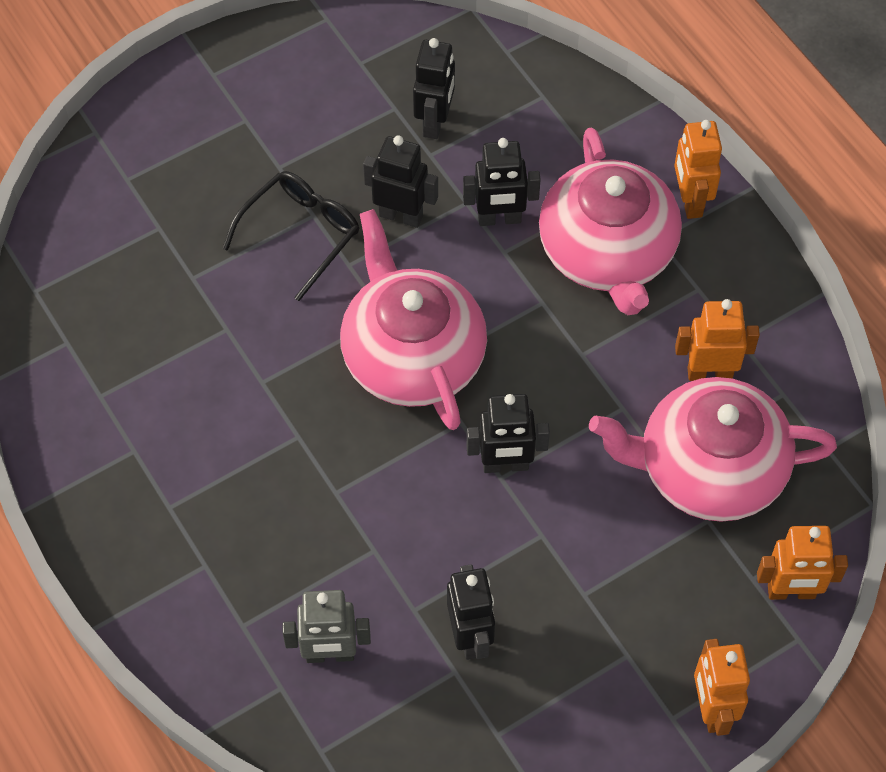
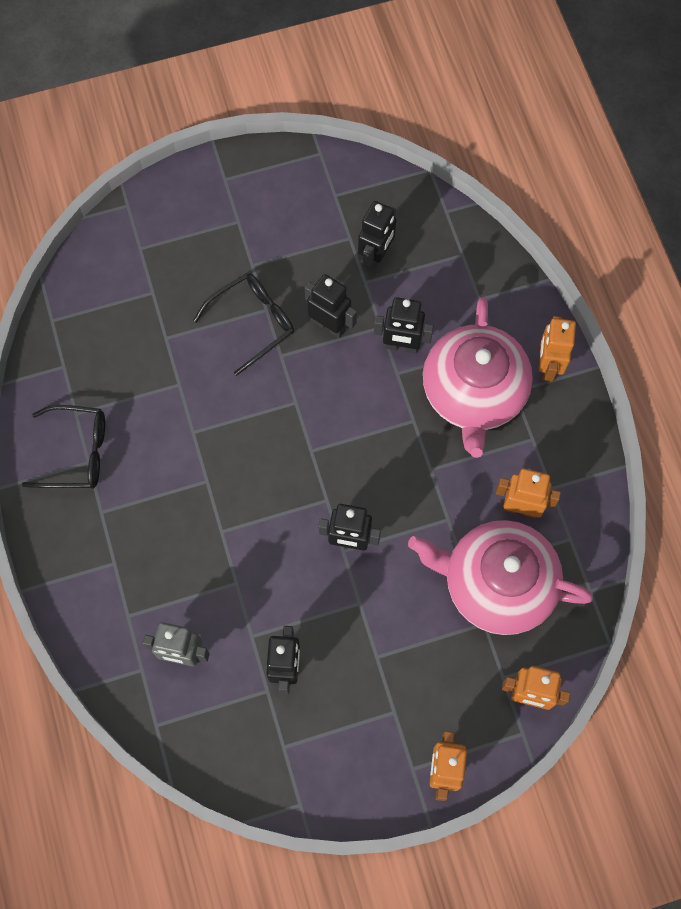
camera: 15 degrees right, 10 degrees up
(115, 443) = (76, 453): none -> black glasses
(412, 356) = (306, 439): pink teapot -> none

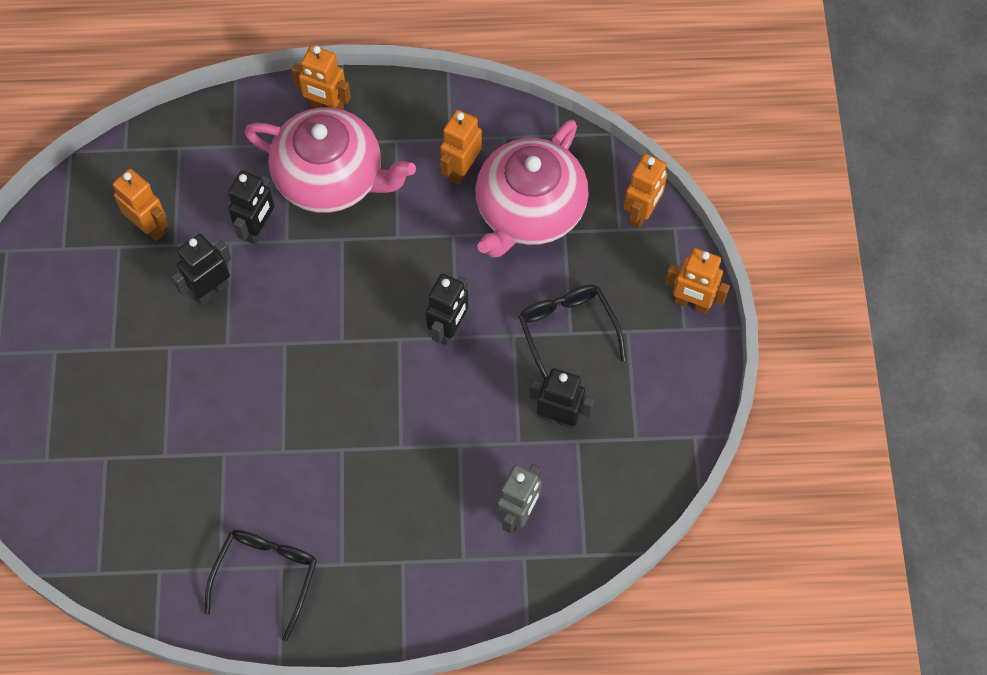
camera: 75 degrees left, 5 degrees down
(252, 322) = (179, 364): black glasses -> black glasses (567, 331)
(376, 256) = (149, 227): black robot -> orange robot

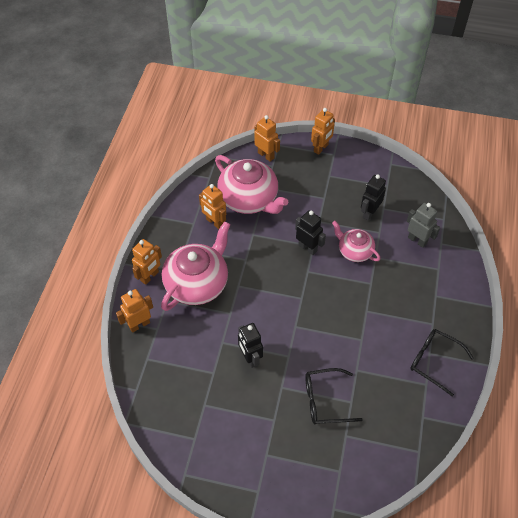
camera: 75 degrees left, 10 degrees down
(149, 227) = (196, 384): orange robot -> orange robot (139, 324)
(258, 229) = (218, 326): black robot -> none
(463, 407) = (354, 251): none -> pink teapot
(567, 331) = (323, 199): black glasses -> black glasses (325, 400)

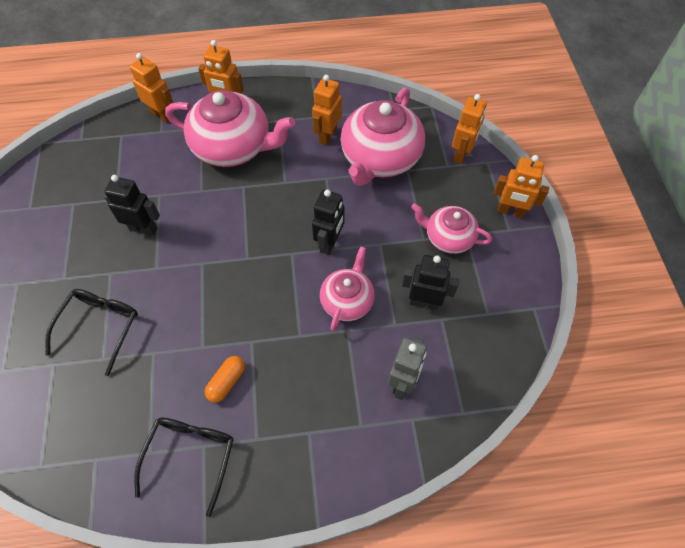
camera: 70 degrees right, 5 degrees up
(250, 358) = (143, 229): black robot -> black robot turned 60 degrees clockwise
(325, 400) = (100, 327): black glasses -> black glasses turned 45 degrees clockwise
(328, 185) = (448, 237): none -> pink teapot
(390, 331) = (226, 382): none -> orange capsule

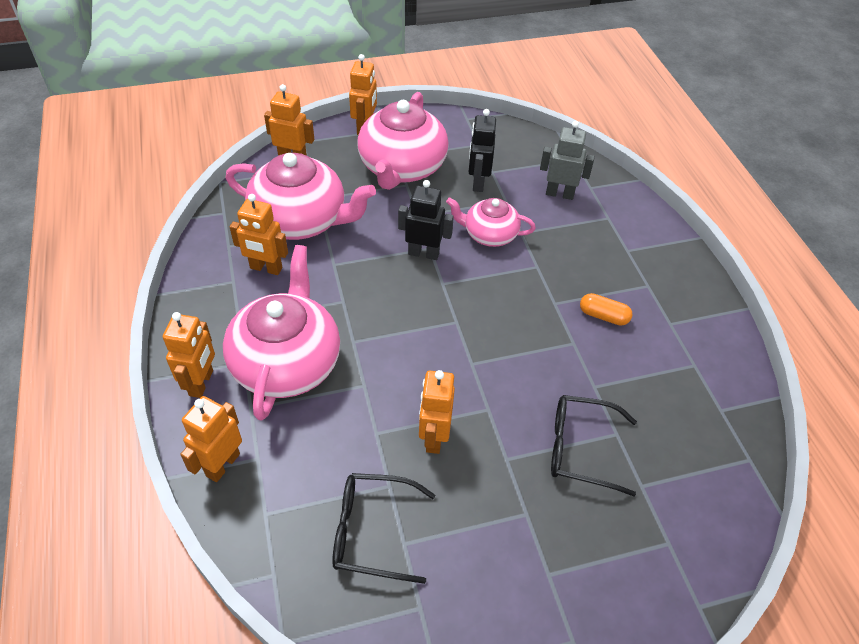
camera: 100 degrees left, 10 degrees down
(143, 229) = (434, 437): black robot -> orange robot
(190, 456) = (683, 331): black glasses -> black glasses (372, 531)
(448, 237) = (402, 168): pink teapot -> pink teapot, size x1.75

